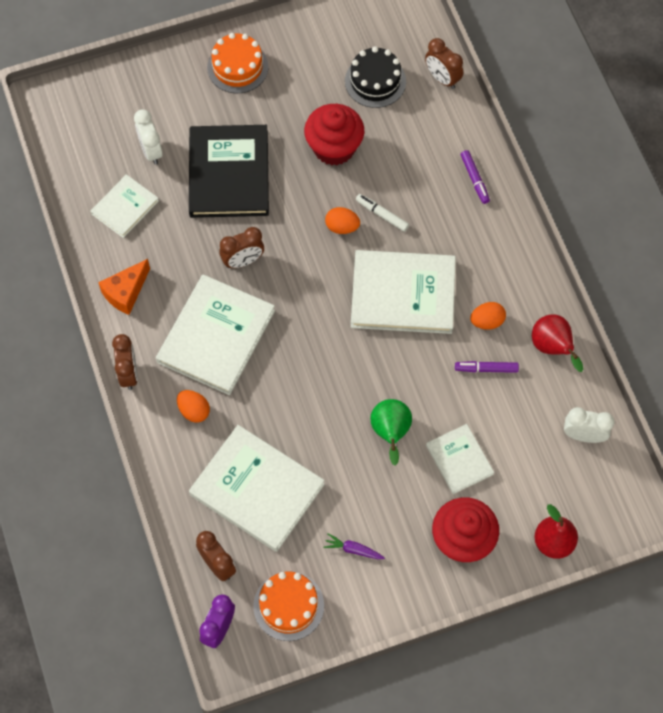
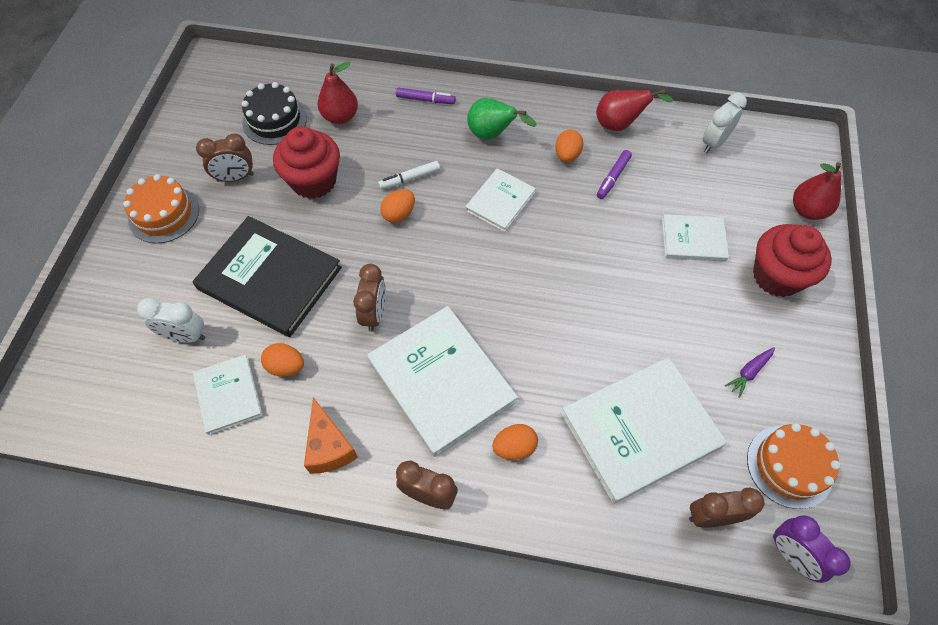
camera: 60 degrees left, 5 degrees down
(167, 229) = (286, 366): none -> orange egg
(390, 433) = (637, 280): green pear -> green pear (492, 135)
(403, 294) = (500, 201): white book -> white book, size x0.55
(411, 126) = (340, 117): none -> red pear
(442, 78) = (313, 75): brown clock -> brown clock (235, 178)

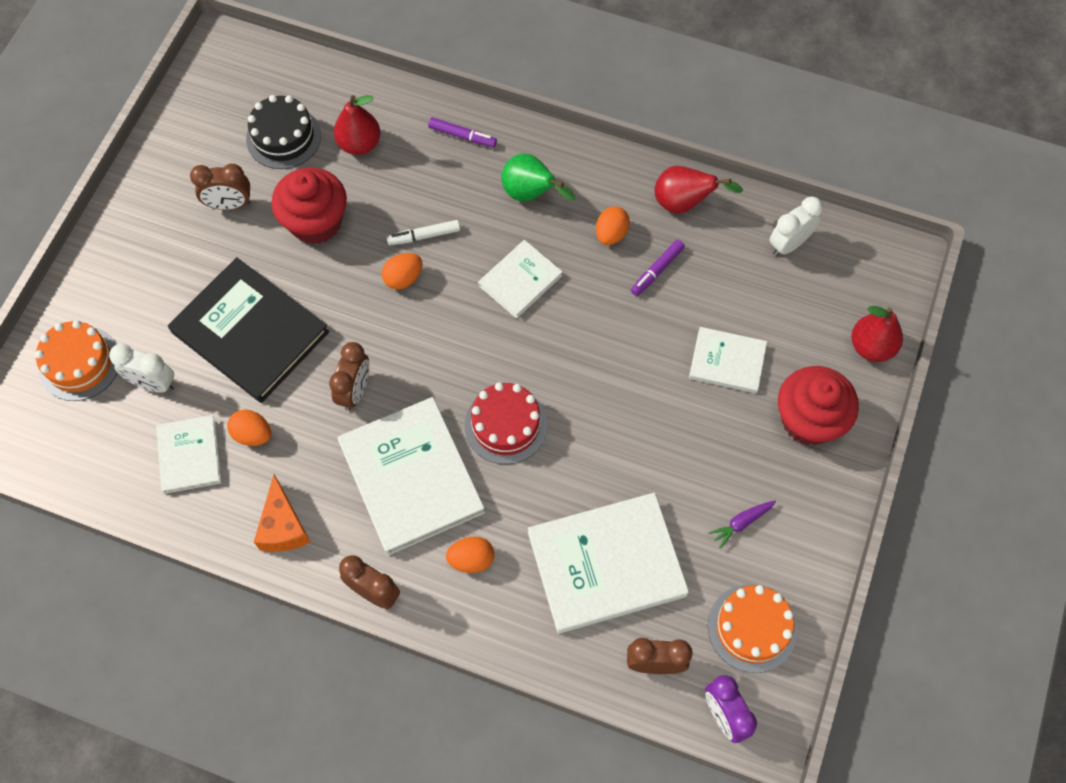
camera: 10 degrees right, 5 degrees up
(164, 214) = (146, 238): orange cake -> orange cake (79, 363)
(517, 321) = (506, 425): none -> red cake

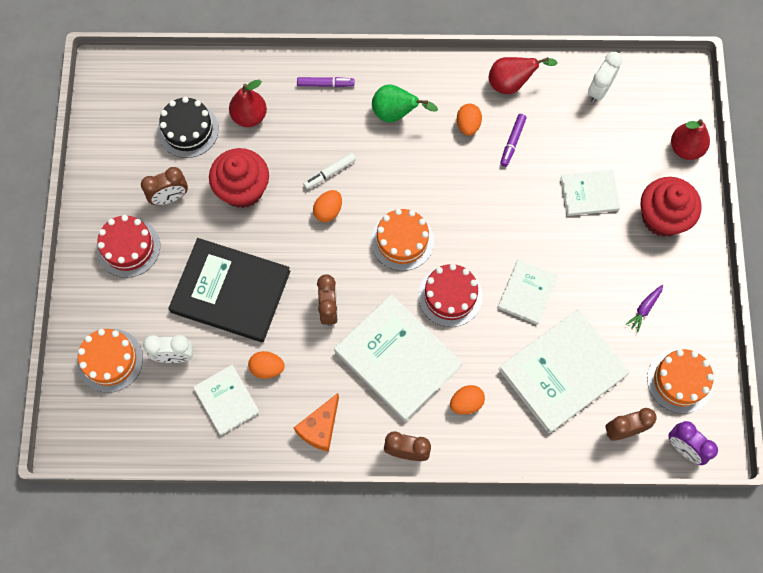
camera: 20 degrees left, 5 degrees up
(158, 244) = (128, 247): none -> red cake
(283, 526) = (320, 428): orange cheese -> orange cheese turned 60 degrees clockwise
(475, 341) = (402, 241): none -> orange cake
(520, 280) = (415, 183): white book -> white book (527, 292)

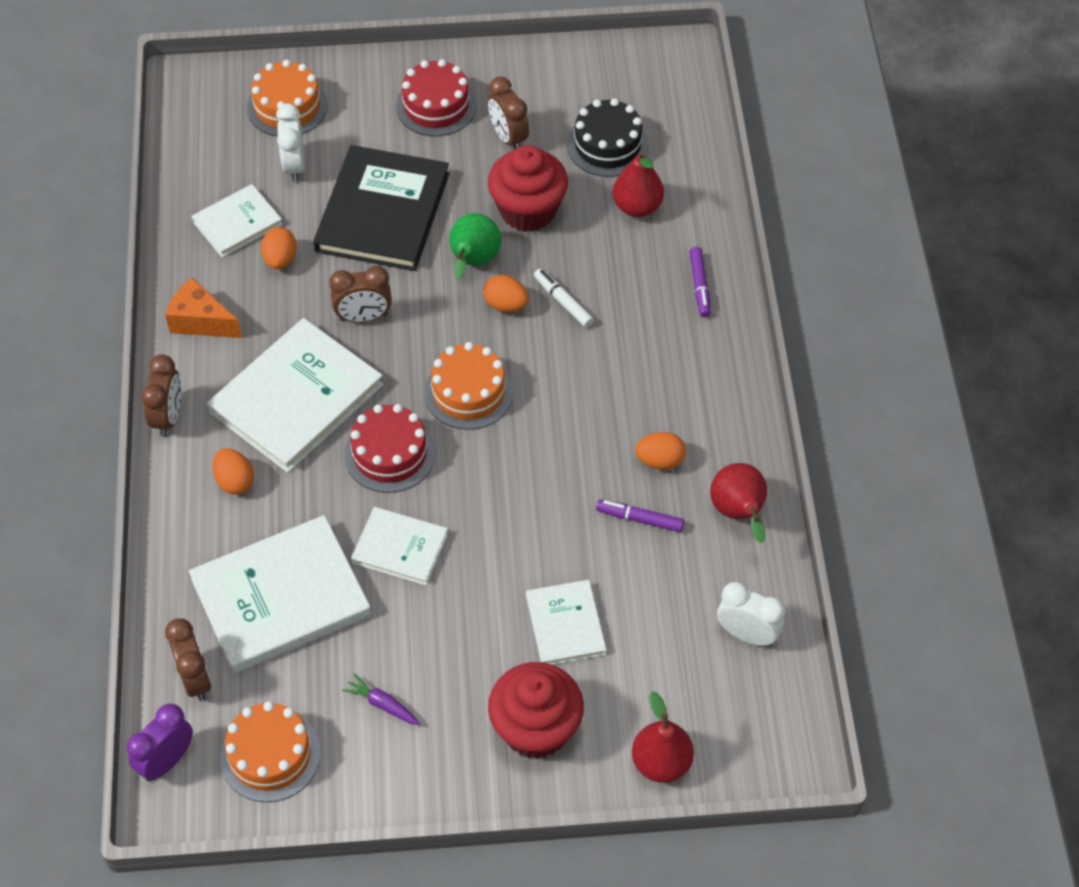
camera: 85 degrees right, 15 degrees down
(396, 113) = (666, 371): green pear -> green pear (473, 262)
(562, 372) = (281, 598): white book -> white book turned 75 degrees counterclockwise

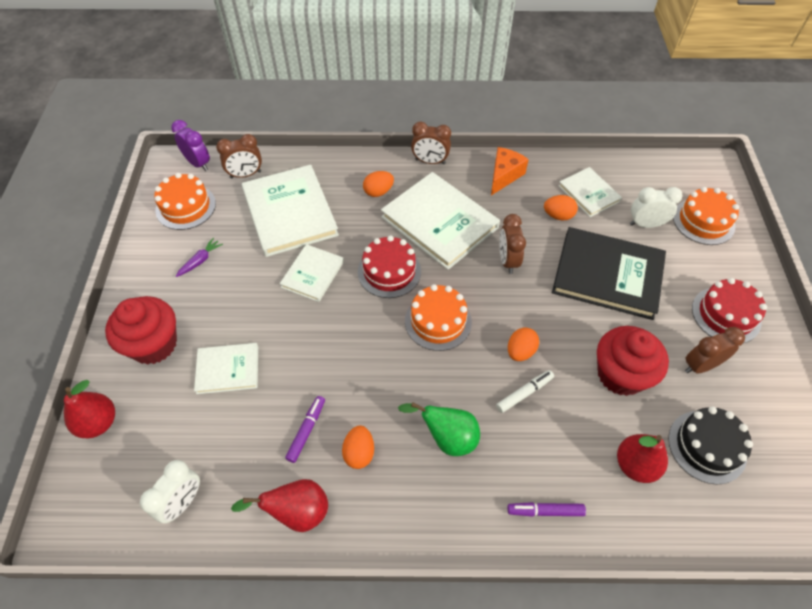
camera: 95 degrees right, 0 degrees up
(473, 262) = (562, 331): green pear -> green pear (447, 438)

